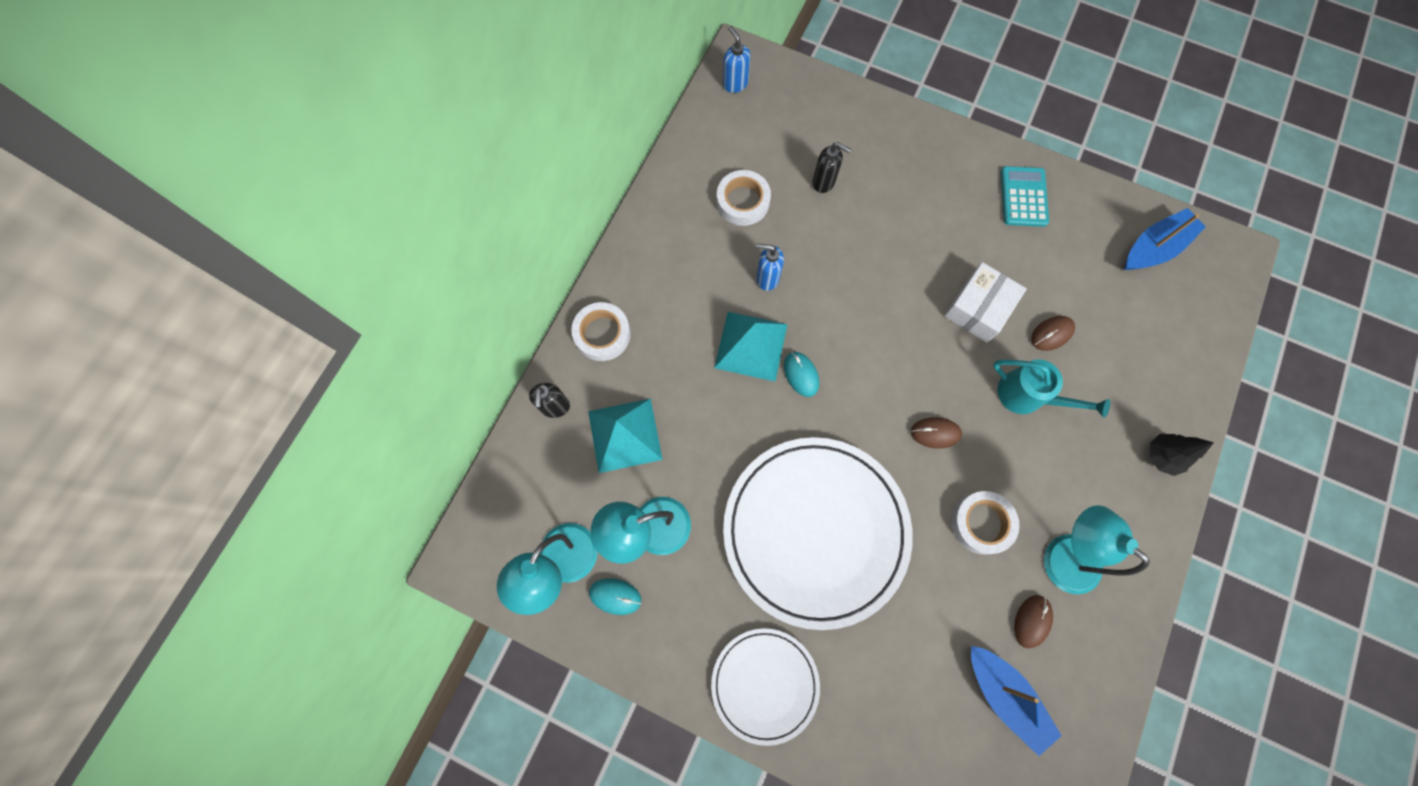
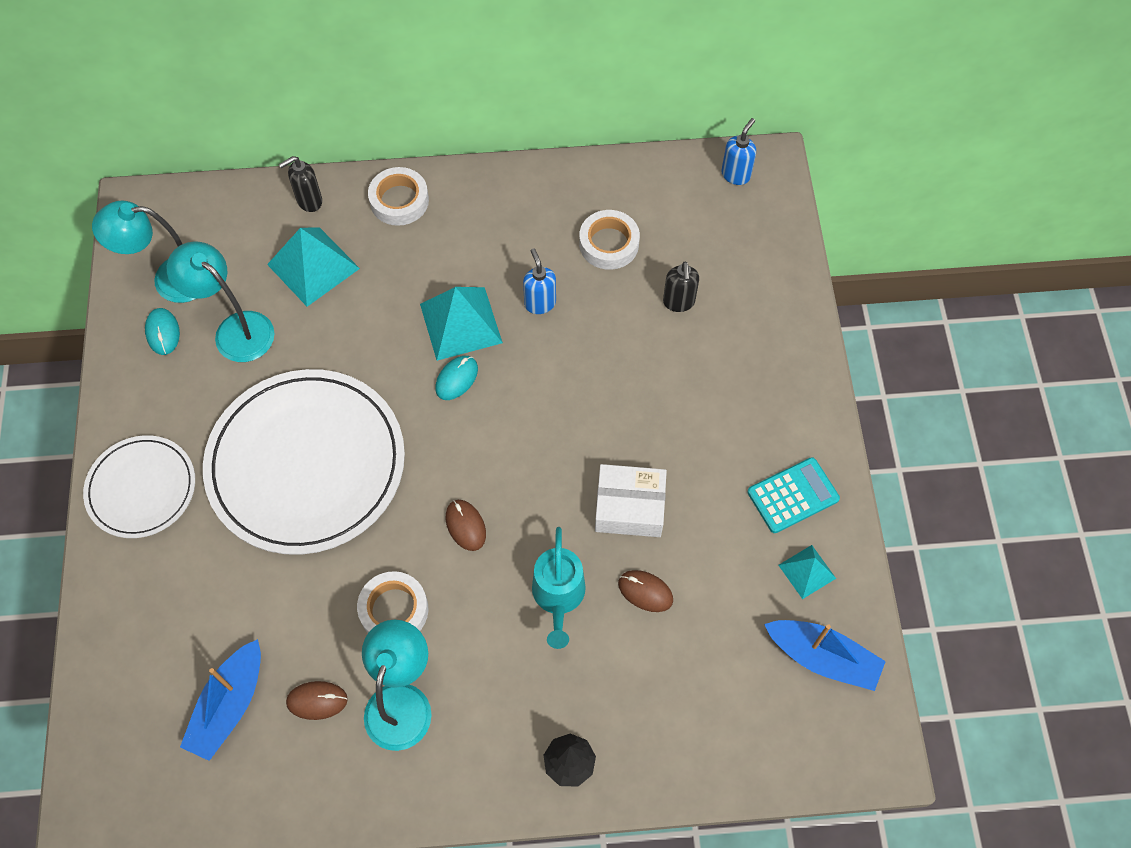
camera: 60 degrees right, 10 degrees down
(1086, 221) = (807, 571): none -> turquoise pyramid

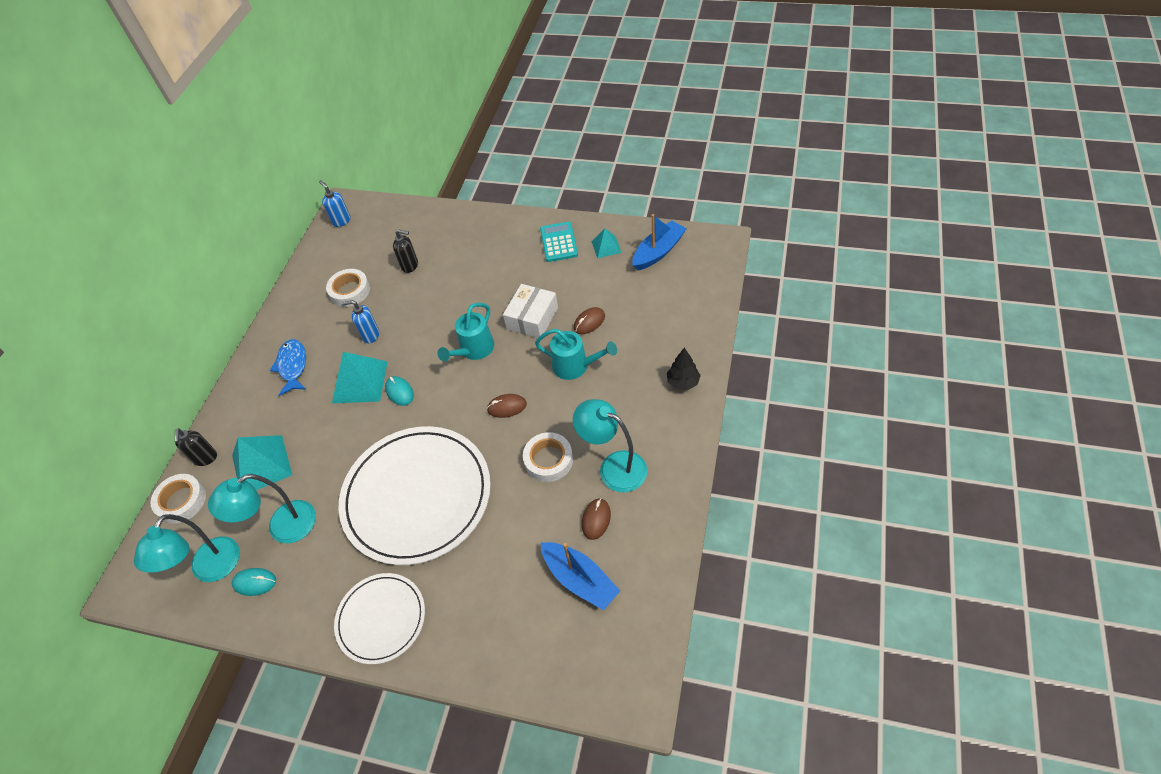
camera: 65 degrees left, 10 degrees down
(399, 201) = (243, 400): white tape -> white tape (182, 501)
(465, 232) = (292, 366): none -> blue fish
(550, 447) = (474, 350): none -> turquoise watering can

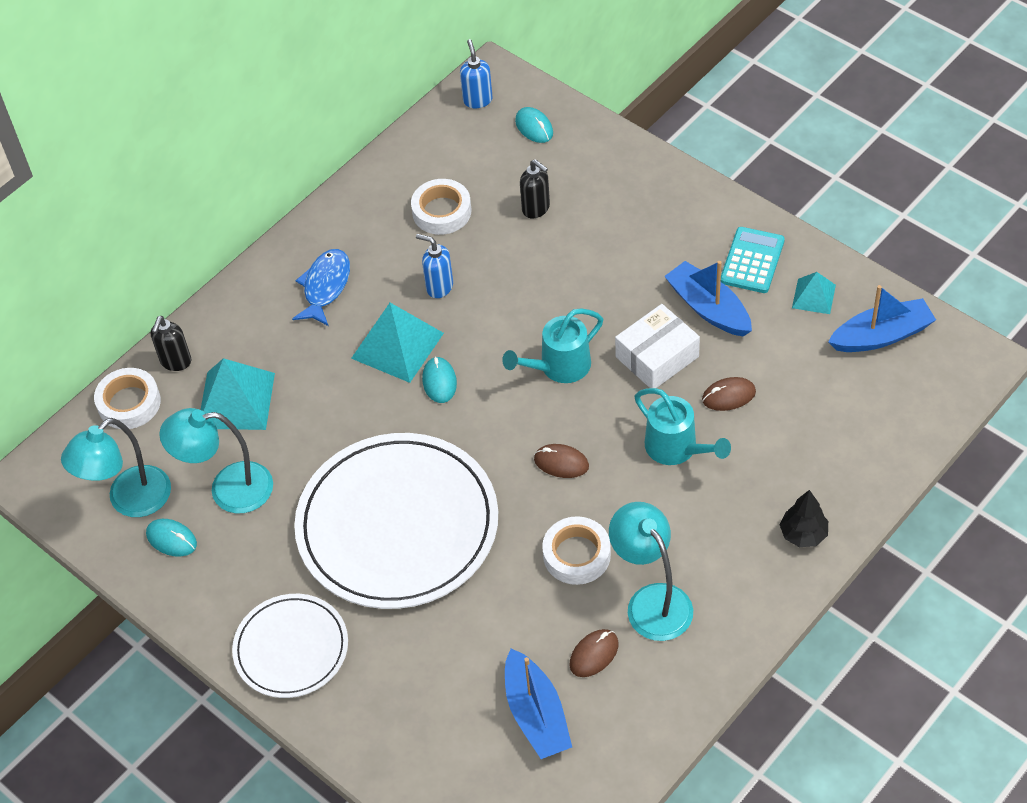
camera: 25 degrees right, 0 degrees up
(385, 222) = (534, 127): none -> turquoise mouse
(548, 278) = (708, 308): none -> blue boat

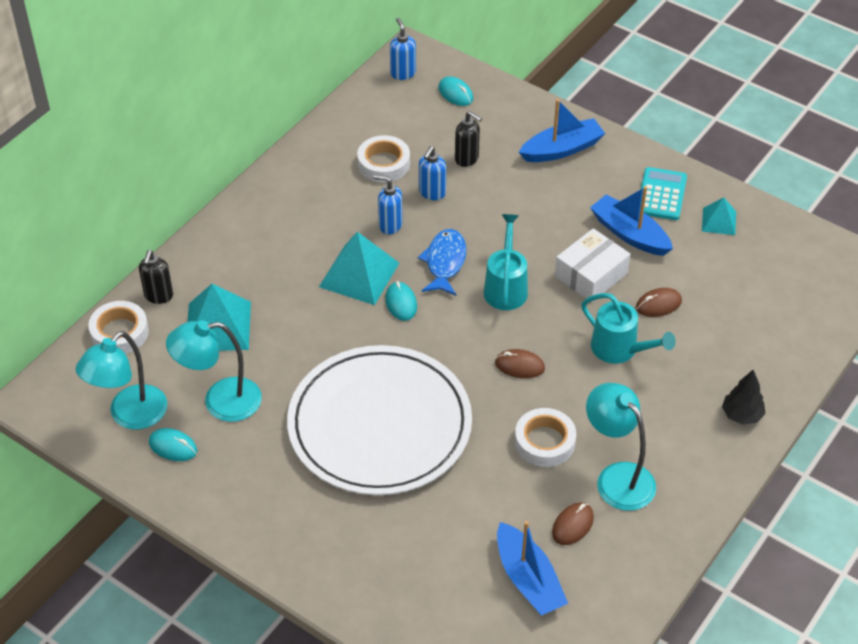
camera: 10 degrees left, 5 degrees down
(291, 648) = (296, 535): white plate -> none
(325, 286) = (287, 228): blue fish -> blue fish (444, 262)
(491, 249) = (432, 193): none -> blue soap dispenser
(559, 367) = (505, 287): turquoise watering can -> turquoise watering can turned 135 degrees clockwise
(881, 336) = (782, 250): blue boat -> blue boat (562, 149)

